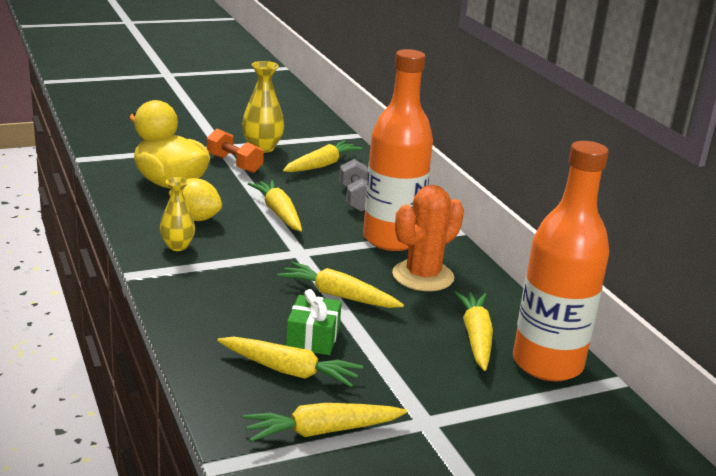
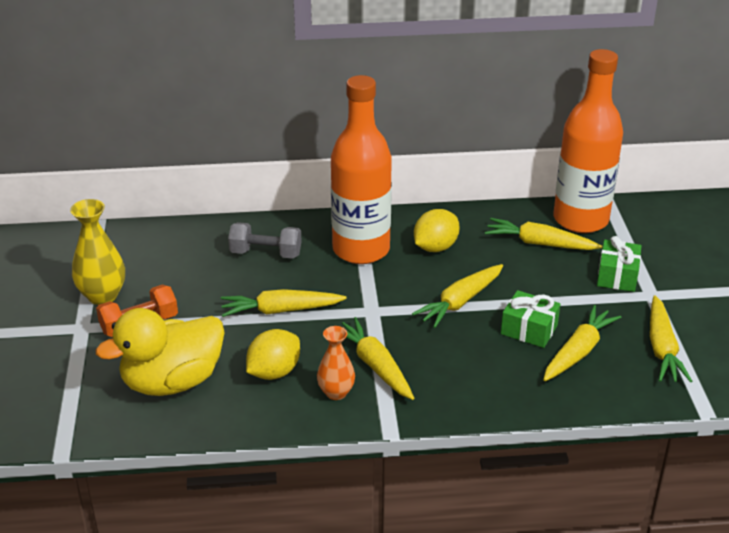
camera: 70 degrees left, 10 degrees up
(177, 246) = (336, 392): yellow vase -> orange vase
(321, 165) = (172, 261): yellow carrot -> yellow carrot (375, 366)
(423, 276) = (435, 247): orange cactus -> yellow lemon
(448, 394) = (617, 276): none -> green gift

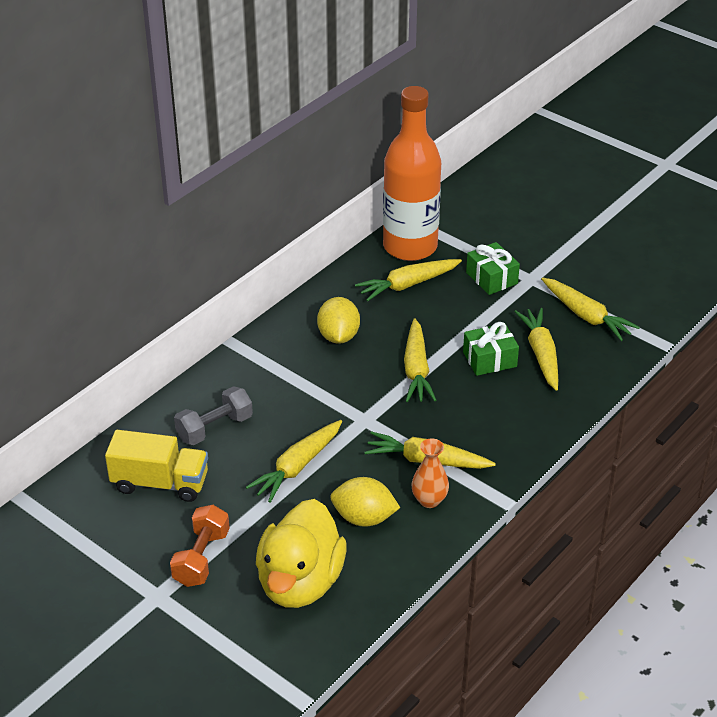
camera: 45 degrees left, 5 degrees up
(102, 296) = (132, 558): yellow vase -> none
(184, 264) = (160, 483): none -> yellow truck
(274, 372) = (364, 518): yellow lemon -> yellow lemon turned 75 degrees counterclockwise
(361, 250) = (285, 375): orange bottle -> none

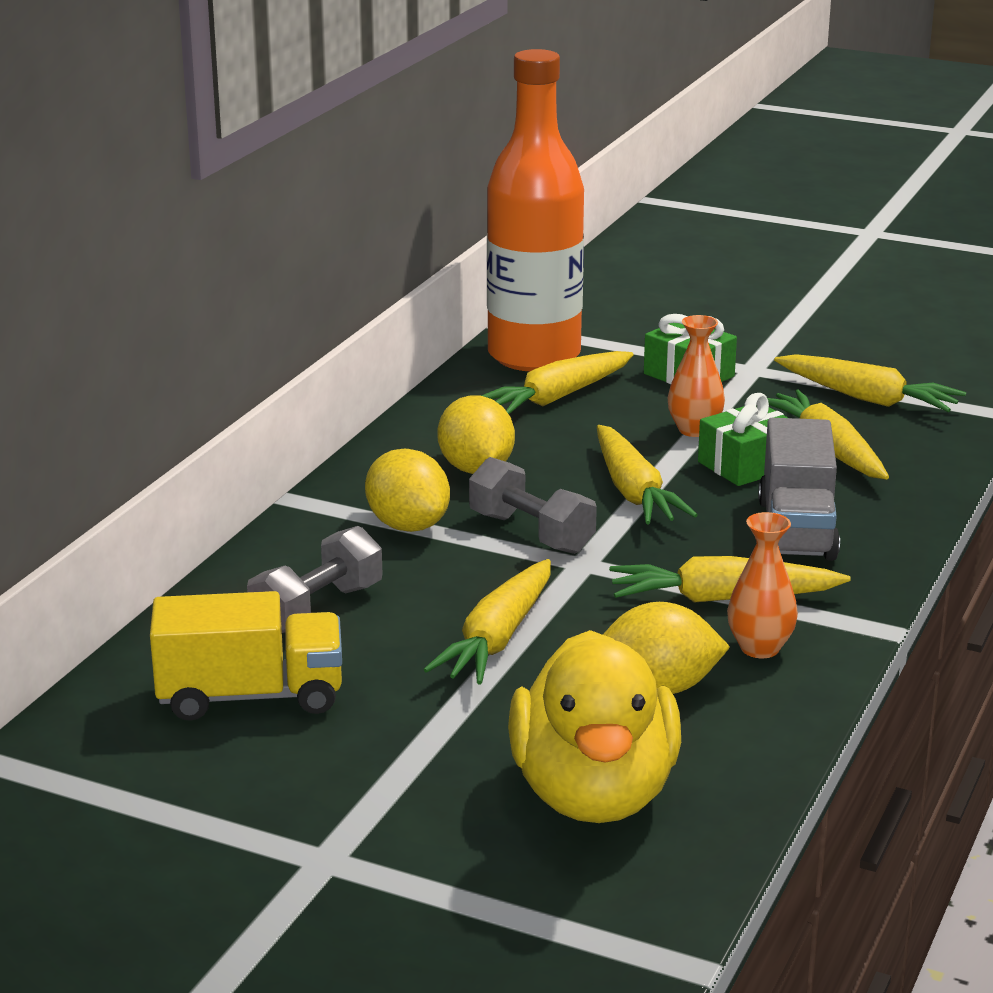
camera: 15 degrees left, 15 degrees down
(201, 558) = (385, 789): orange dumbbell -> none
(284, 374) = (408, 525): none -> yellow lemon
(347, 392) = (531, 533): none -> grey dumbbell
(473, 325) = (694, 430): none -> orange vase
(492, 416) = (796, 530): none -> grey truck

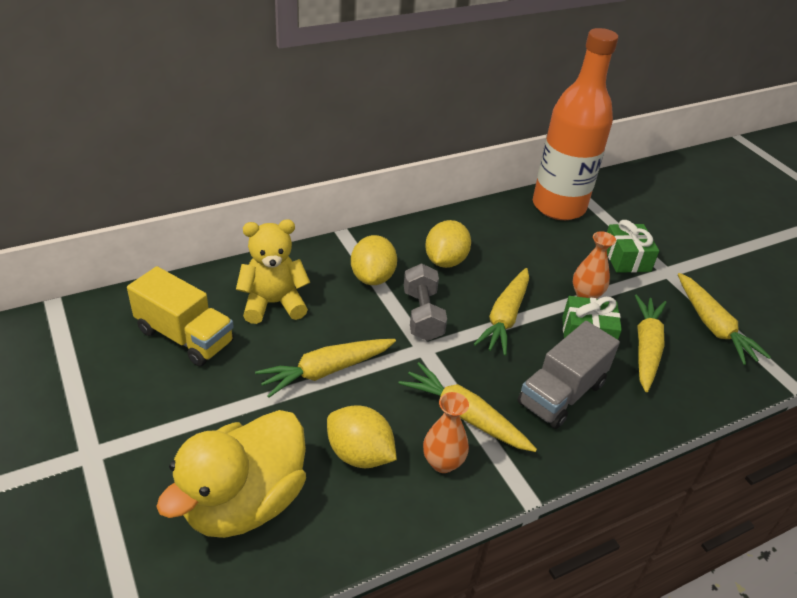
camera: 35 degrees right, 15 degrees up
(317, 609) = (273, 303): grey dumbbell -> yellow teddy bear
(557, 397) = (539, 238): yellow carrot -> none

